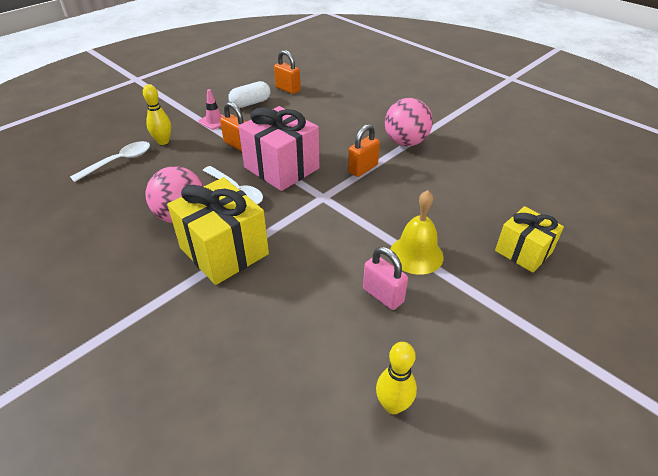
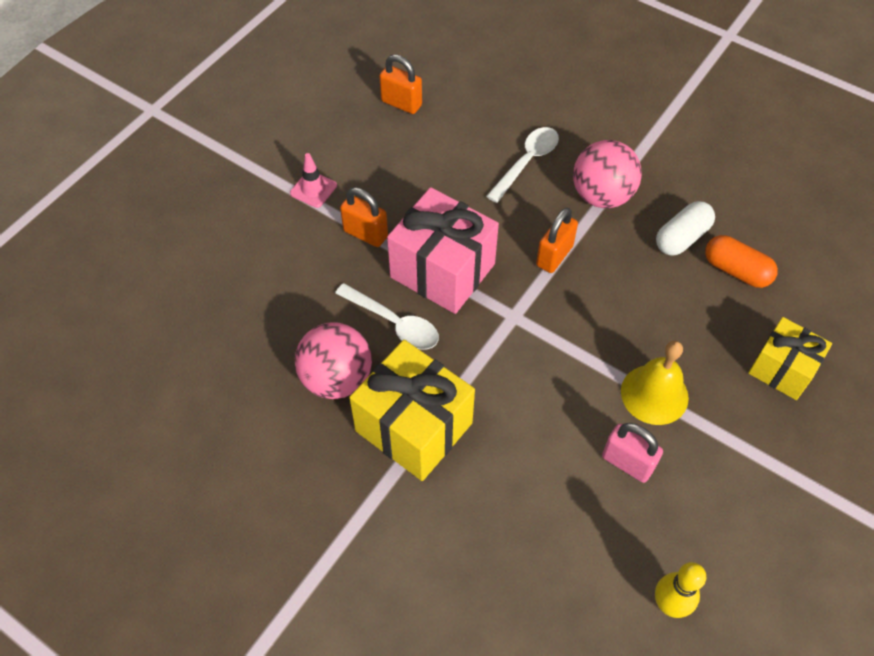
camera: 10 degrees left, 15 degrees up
(118, 161) = (205, 292): white spoon -> white spoon (526, 162)
(163, 141) = (254, 242): yellow bowling pin -> none
(250, 103) = (354, 143): white capsule -> white capsule (681, 237)
(495, 190) = (736, 270): none -> orange capsule

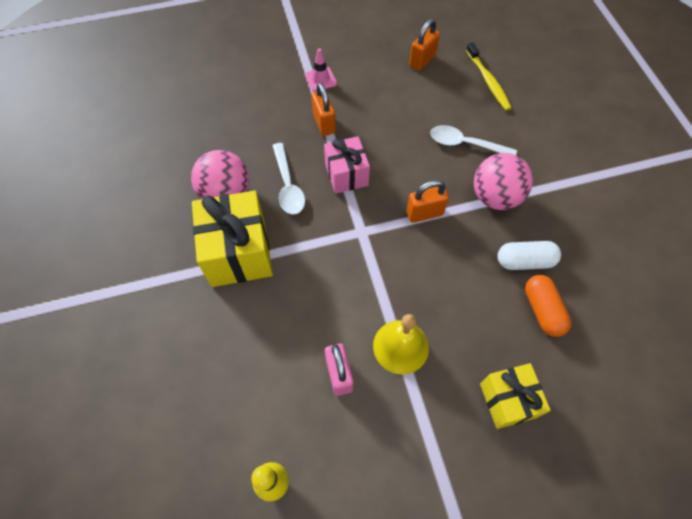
camera: 40 degrees right, 5 degrees up
(401, 103) = (422, 60): orange padlock -> orange padlock turned 60 degrees clockwise
(442, 270) = (346, 175): pink gift -> pink gift, size x0.62
(487, 85) = (488, 81): none -> yellow toothbrush
(526, 162) = (465, 144): white spoon -> white spoon turned 150 degrees counterclockwise

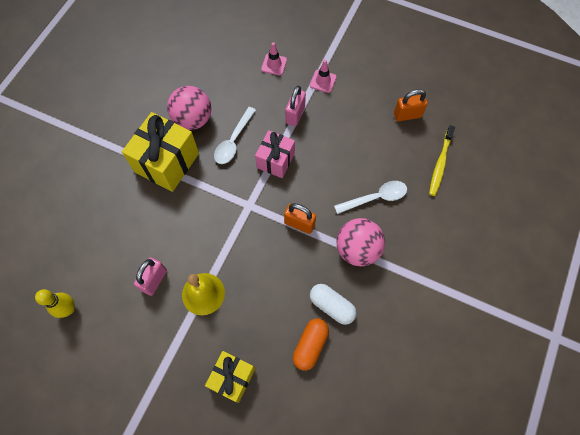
camera: 40 degrees right, 5 degrees up
(259, 94) = (274, 64): none -> pink traffic cone
(324, 123) = (295, 115): orange padlock -> pink padlock
(465, 144) = (375, 198): white spoon -> white spoon turned 105 degrees clockwise

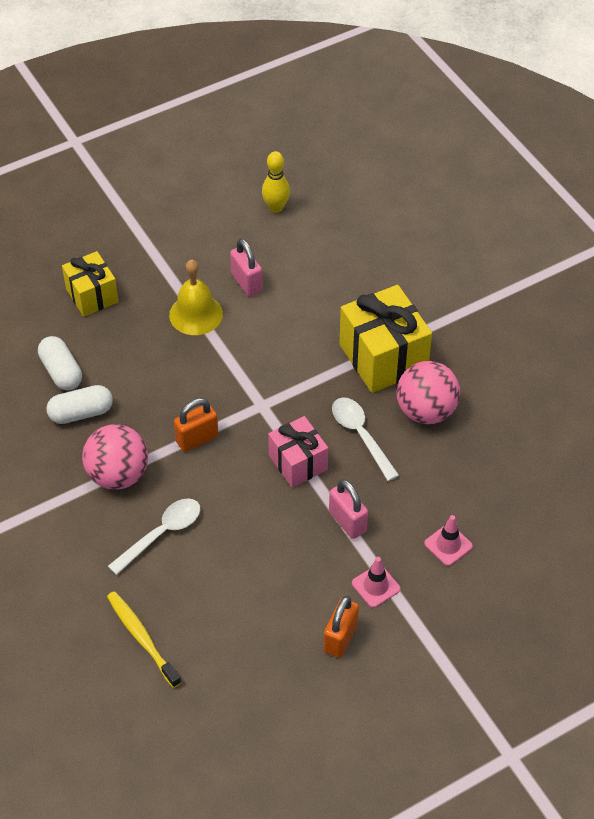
camera: 125 degrees right, 15 degrees down
(310, 345) = (61, 371): orange capsule -> white capsule
(375, 198) = (161, 534): white spoon -> white spoon turned 150 degrees counterclockwise
(407, 115) = (242, 652): orange padlock -> orange padlock (340, 638)

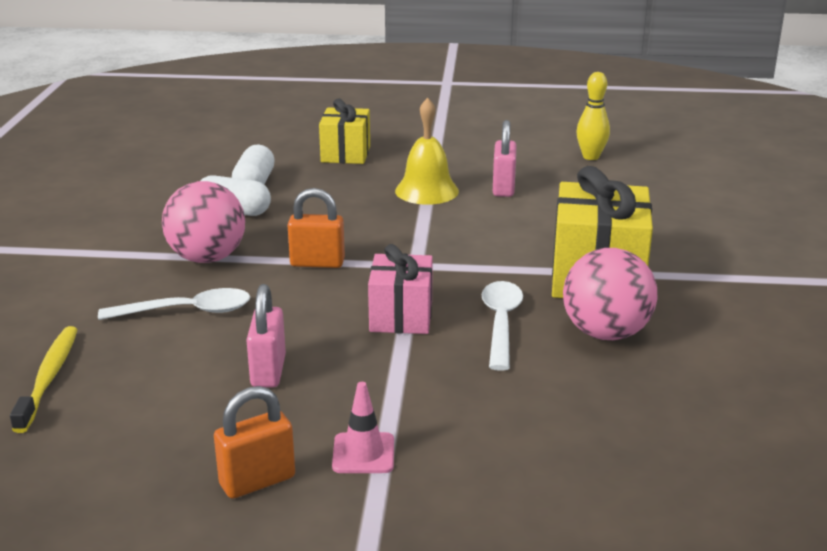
camera: 35 degrees right, 25 degrees down
(347, 521) = (399, 383): pink padlock -> pink padlock (268, 371)
(448, 545) = (506, 457): pink traffic cone -> none

